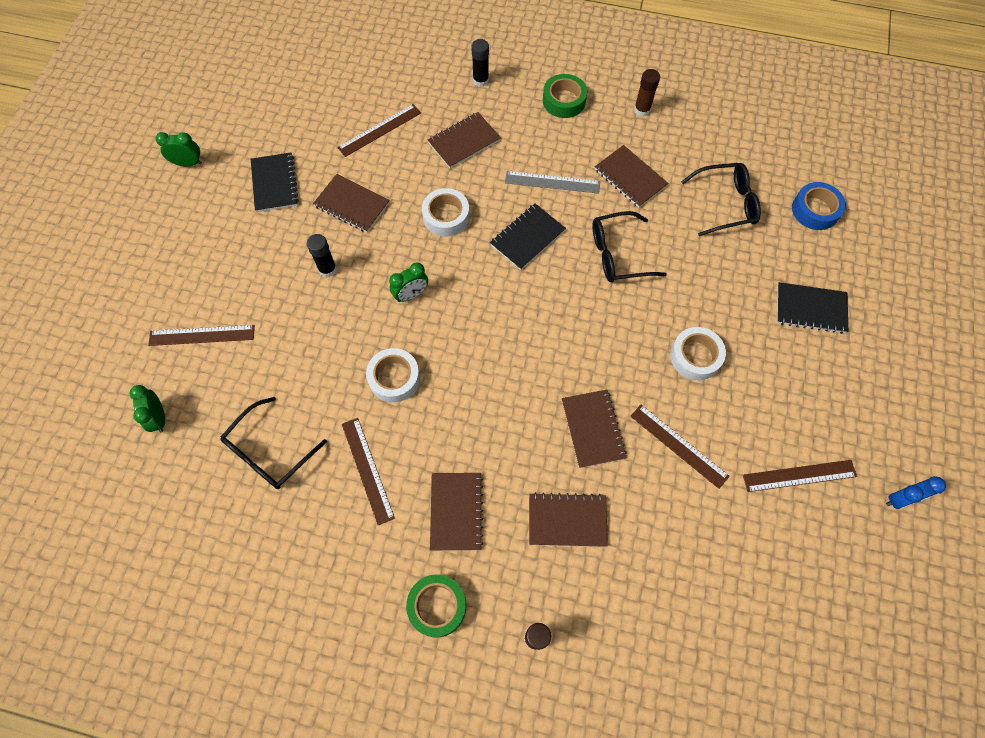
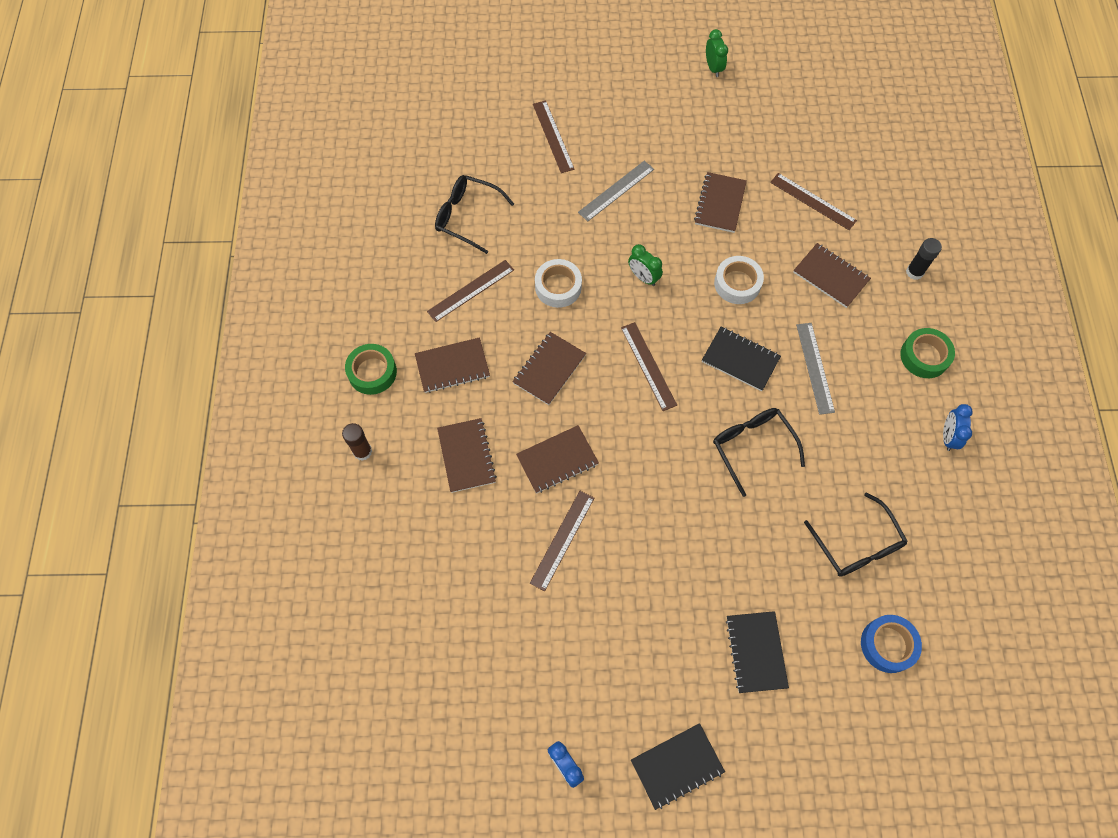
camera: 75 degrees right, 0 degrees up
(159, 418) = (474, 134): green clock -> none
(274, 183) = (718, 137): black notebook -> black notebook (677, 766)
(298, 292) = (616, 190): none -> grey ruler
(327, 269) = (646, 205): black glue stick -> none
(630, 178) = (851, 441): brown notebook -> brown notebook (549, 369)
(642, 110) = (948, 437): brown glue stick -> blue clock
(695, 356) = (661, 541): white tape -> none
(799, 475) = (563, 659): brown ruler -> brown ruler (648, 366)

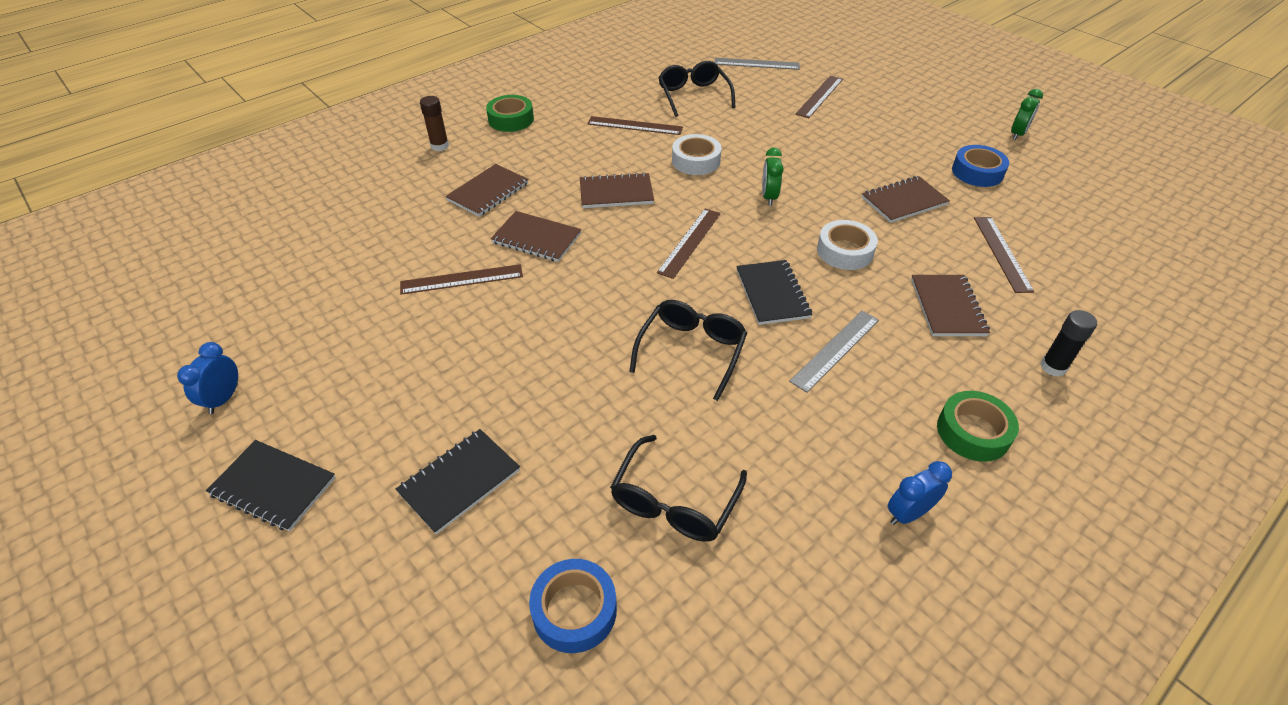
camera: 50 degrees right, 20 degrees down
(452, 366) = (559, 148): brown notebook -> none
(616, 190) = (824, 145): grey ruler -> grey ruler (756, 64)
(729, 133) = (977, 172): none -> blue tape

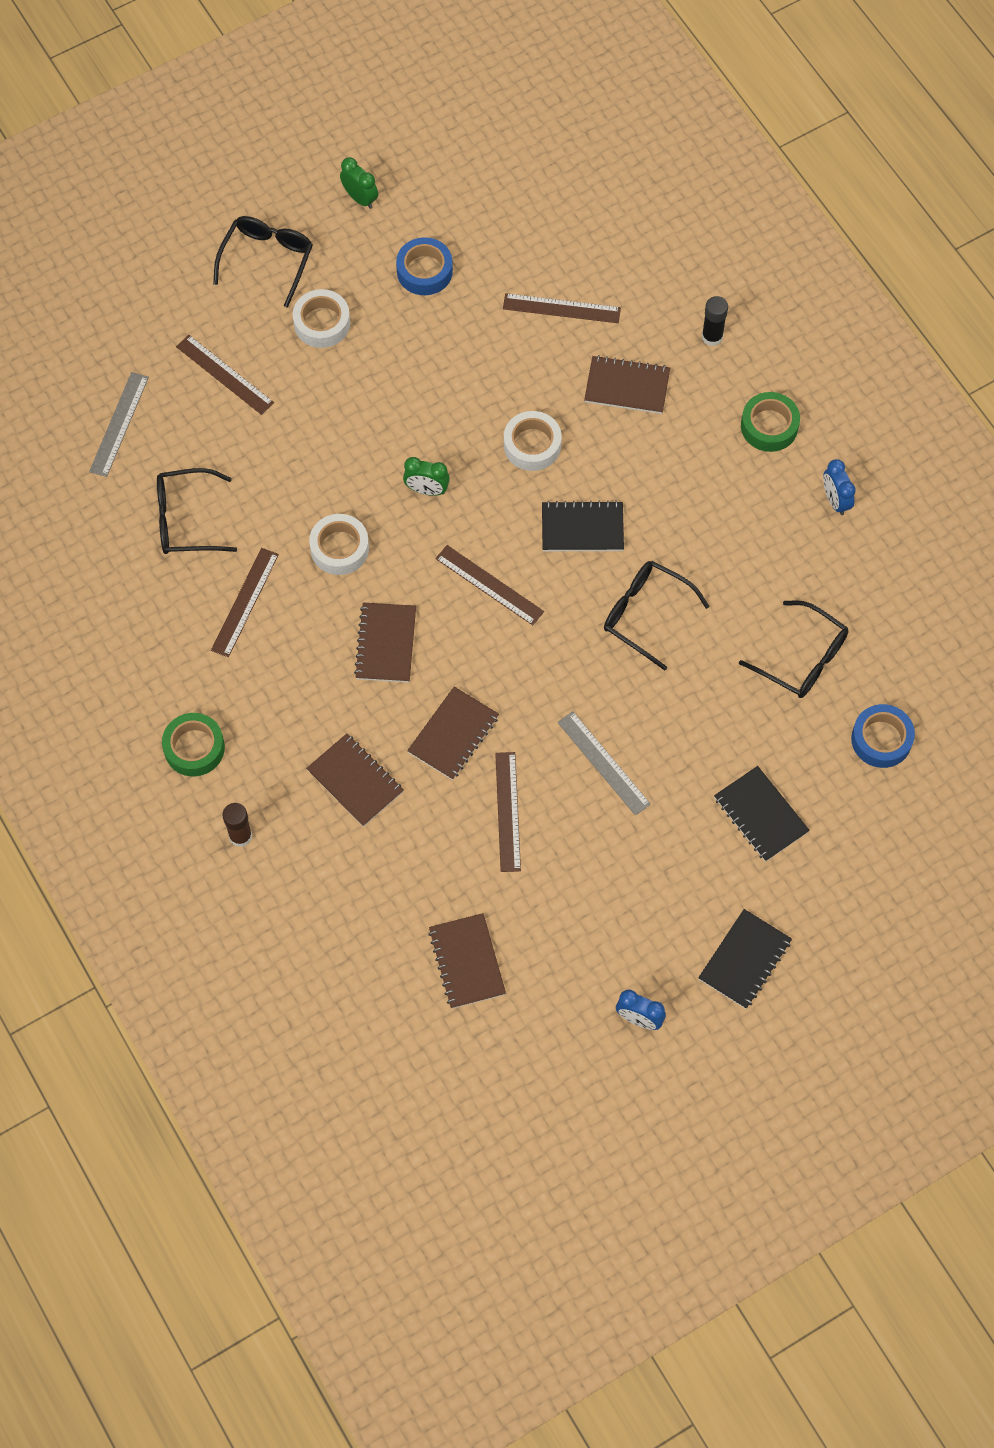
camera: 80 degrees left, 20 degrees up
(835, 350) = (664, 496): grey ruler -> grey ruler (603, 763)
(891, 130) = (322, 323): none -> white tape
(904, 201) = (462, 362): brown notebook -> brown notebook (467, 962)
(928, 102) = (267, 260): none -> black glasses

